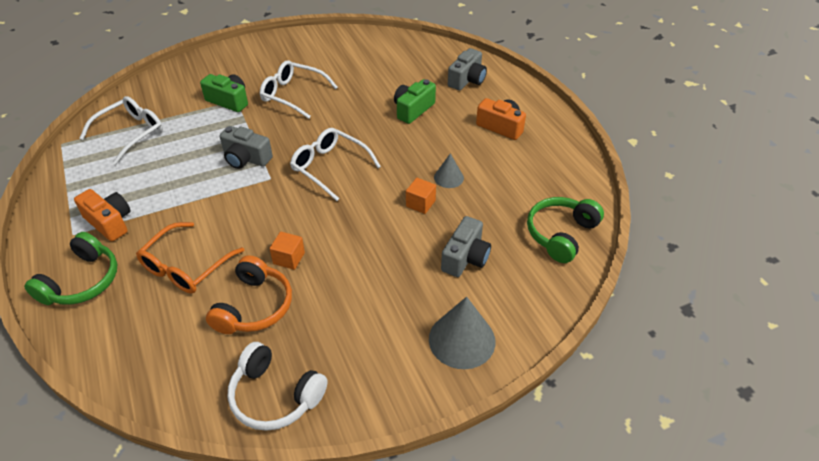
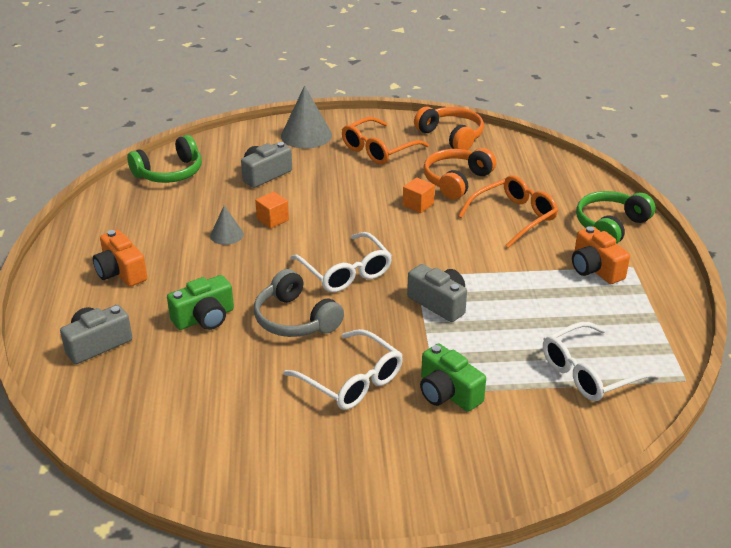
camera: 160 degrees left, 10 degrees down
(275, 396) = (451, 136): white headphones -> orange headphones
(349, 123) = (295, 319): none -> grey headphones
(361, 338) = (379, 149): none -> orange glasses

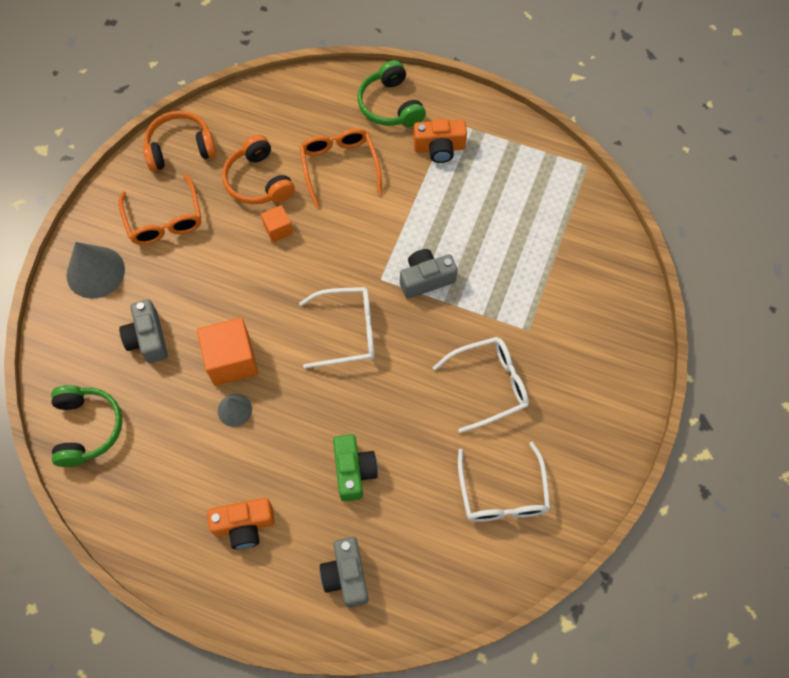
camera: 65 degrees left, 30 degrees up
(272, 219) = (231, 360): orange cube -> orange cube, size x1.86
(295, 319) = (392, 397): grey headphones -> none
(448, 393) = (533, 323): green camera -> none
(590, 372) = (553, 219): white glasses -> white glasses (502, 493)

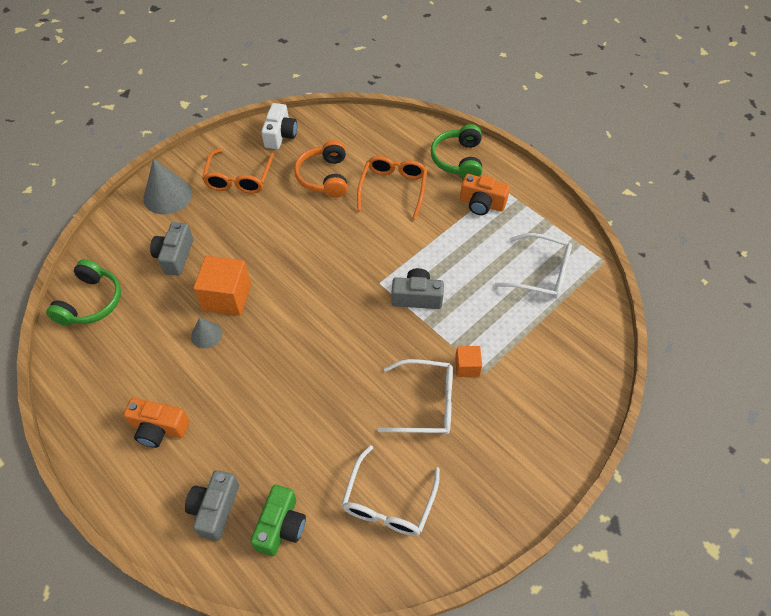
camera: 25 degrees right, 10 degrees down
(180, 148) = (280, 135): orange headphones -> white camera
(278, 229) = (319, 216): orange cube -> orange cube (467, 367)
(346, 331) = (329, 311): white glasses -> white glasses (540, 273)
(353, 471) = (271, 424): green camera -> green camera (281, 526)

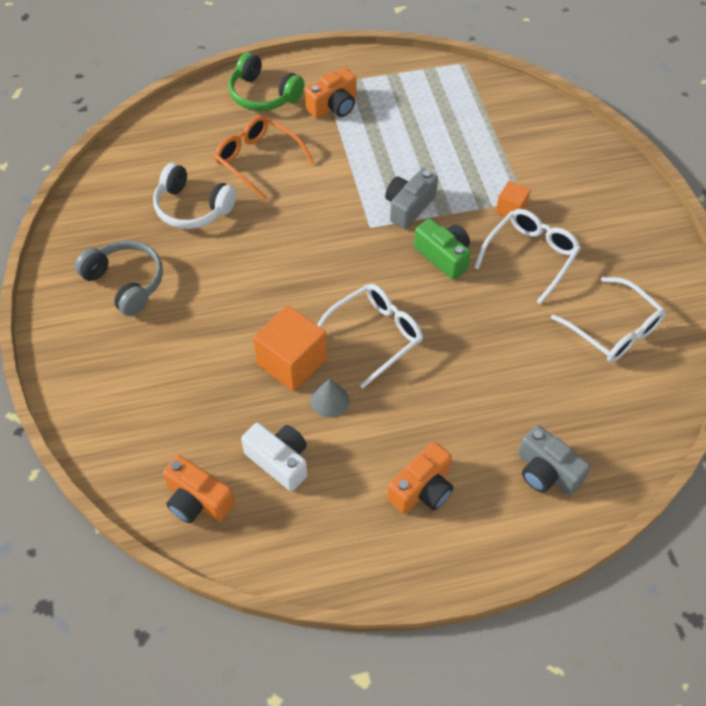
camera: 60 degrees left, 0 degrees up
(91, 302) = (197, 500): green headphones -> orange camera
(167, 196) = (91, 362): grey cone -> none
(175, 256) = (194, 389): grey camera -> none
(239, 178) = (125, 283): orange glasses -> grey headphones
(280, 135) = (92, 218): white camera -> white camera (279, 461)
(281, 526) = (594, 423): green camera -> green camera (443, 256)
(324, 177) = (192, 207): orange headphones -> white headphones
(540, 273) = (445, 109): white glasses -> white glasses (374, 336)

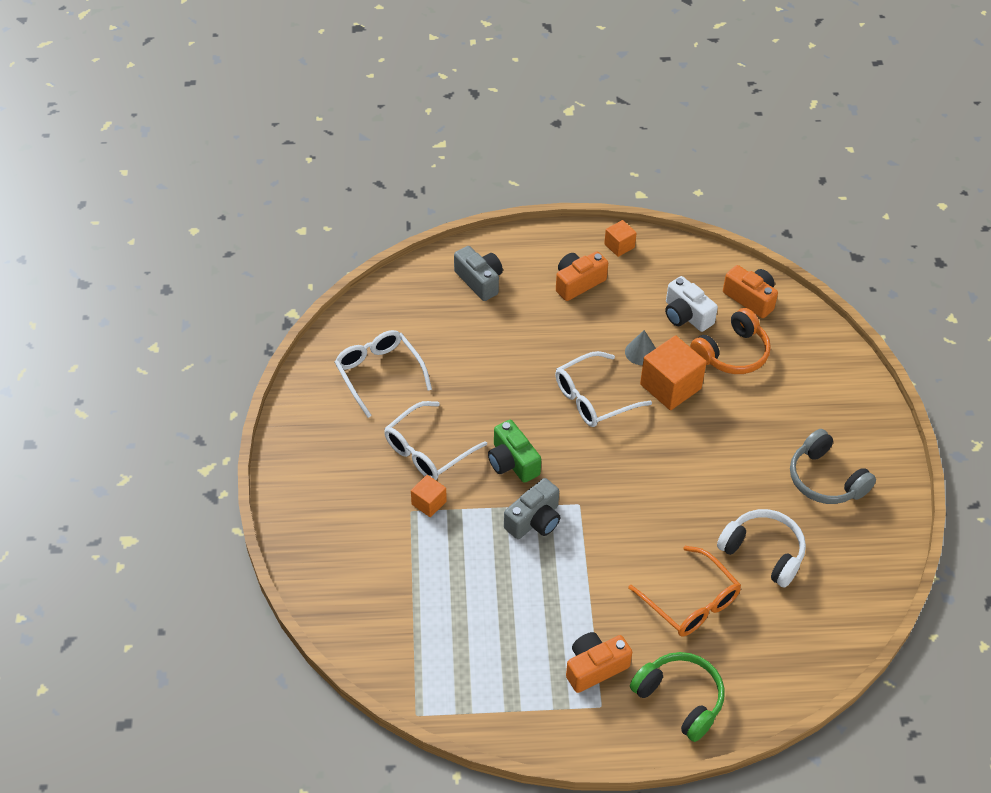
camera: 170 degrees left, 5 degrees down
(221, 415) = (732, 353): none -> orange headphones
(378, 561) = (619, 246): none -> orange cube

